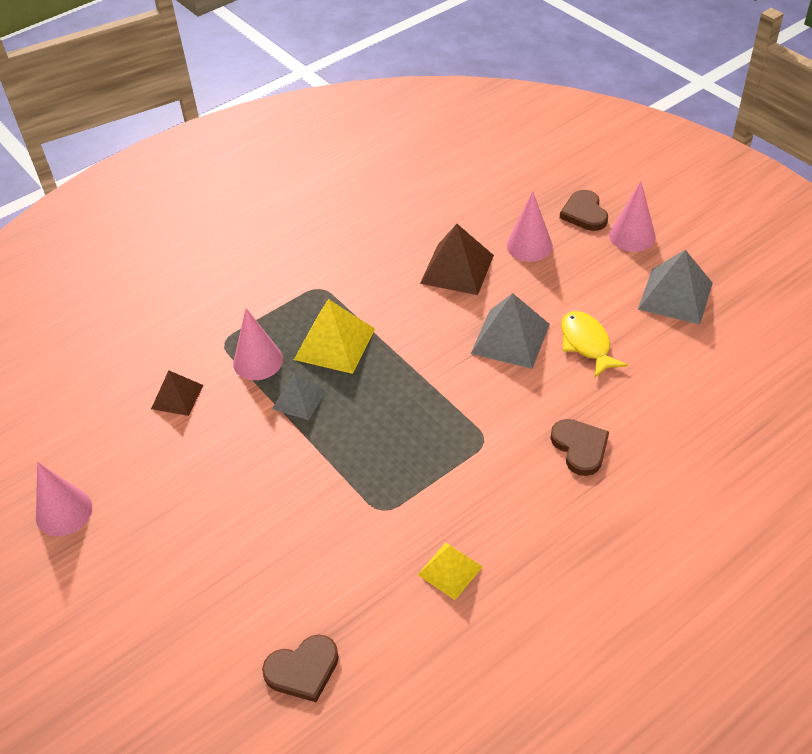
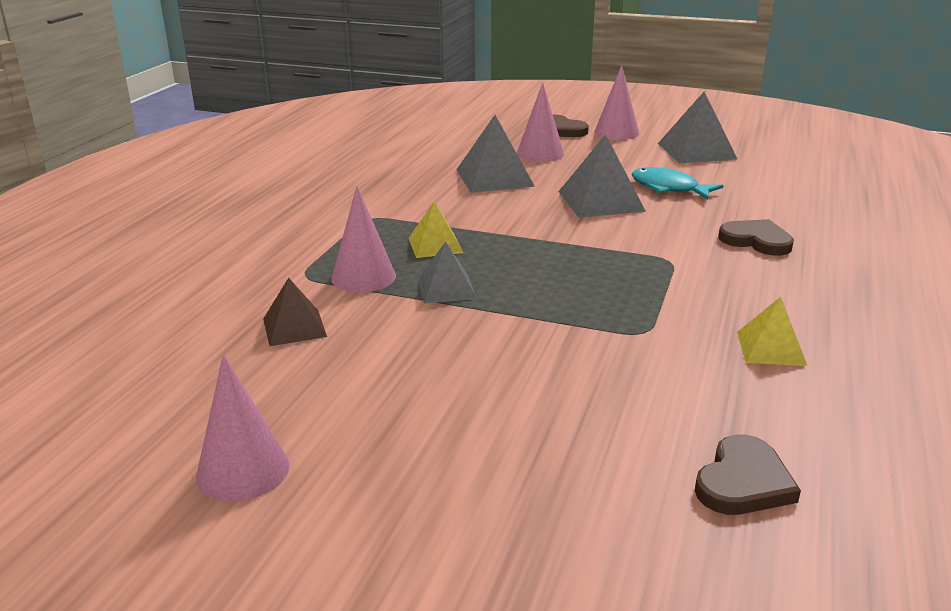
camera: 35 degrees left, 20 degrees down
(334, 344) = (435, 245): yellow pyramid -> yellow pyramid, size x0.62
(457, 269) = (494, 178): brown pyramid -> grey pyramid
(586, 344) = (669, 188): yellow fish -> turquoise fish

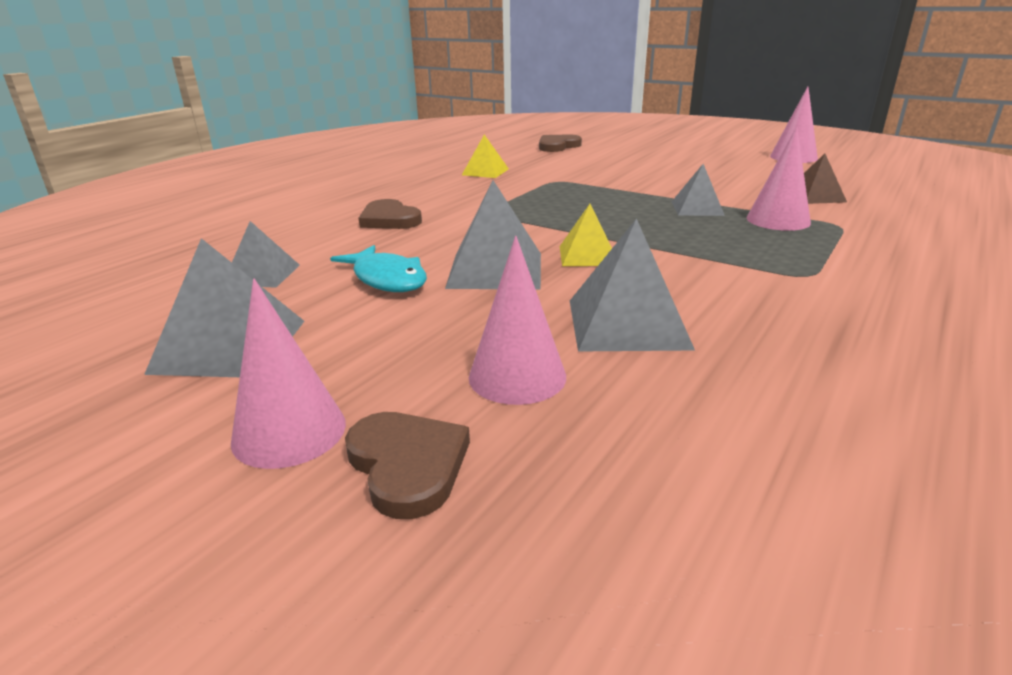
camera: 165 degrees left, 0 degrees up
(435, 245) = (712, 239): yellow pyramid -> yellow pyramid (587, 255)
(760, 183) = (262, 274): none -> grey pyramid

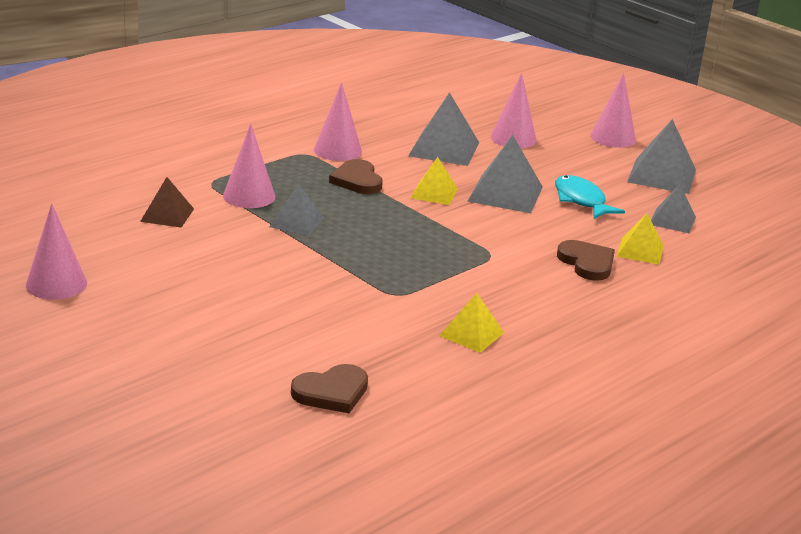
camera: 170 degrees left, 0 degrees up
(325, 237) = (640, 251): none -> yellow pyramid
(407, 465) = (564, 122): brown heart -> brown heart (357, 180)
(775, 288) = (337, 150): none -> pink cone

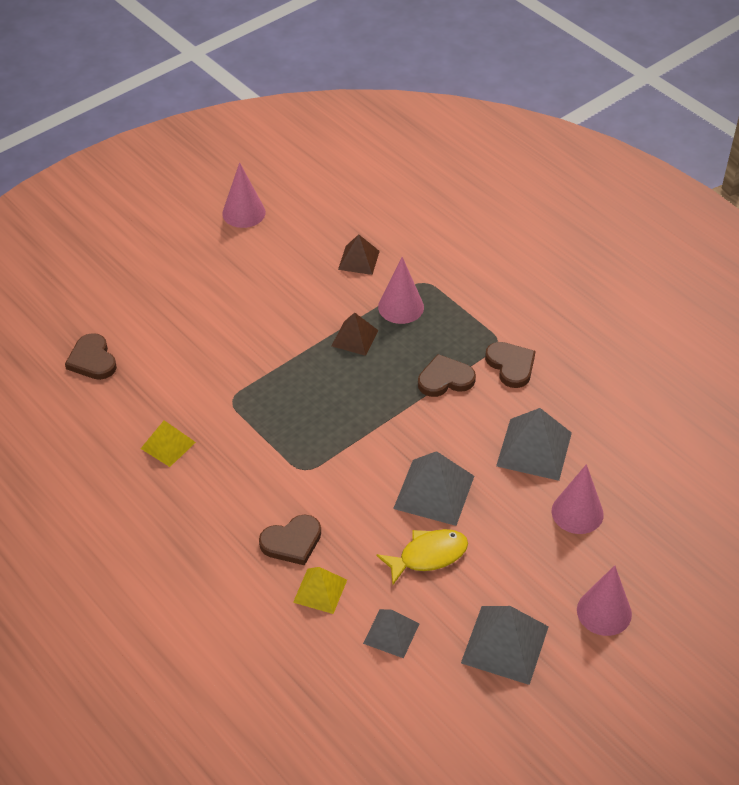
camera: 95 degrees right, 20 degrees up
(296, 222) = (355, 338): grey pyramid -> brown pyramid
(337, 150) = (511, 365): pink cone -> brown heart
(434, 193) = (426, 435): yellow pyramid -> none
(581, 200) = (428, 556): turquoise fish -> yellow fish

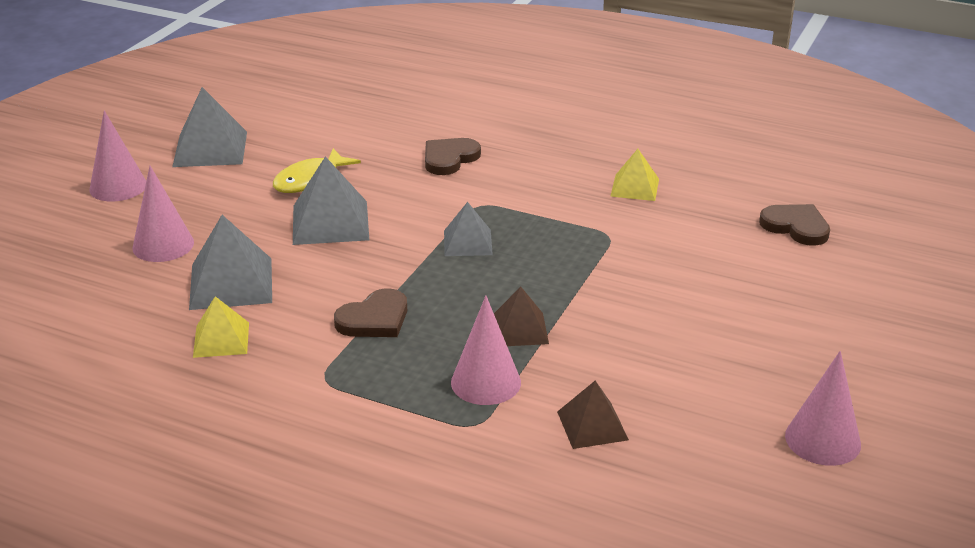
camera: 155 degrees right, 15 degrees down
(320, 590) = (399, 139): yellow pyramid -> yellow pyramid (221, 339)
(391, 633) = (318, 132): grey pyramid -> grey pyramid (468, 242)
(511, 365) = (294, 357): brown heart -> none

